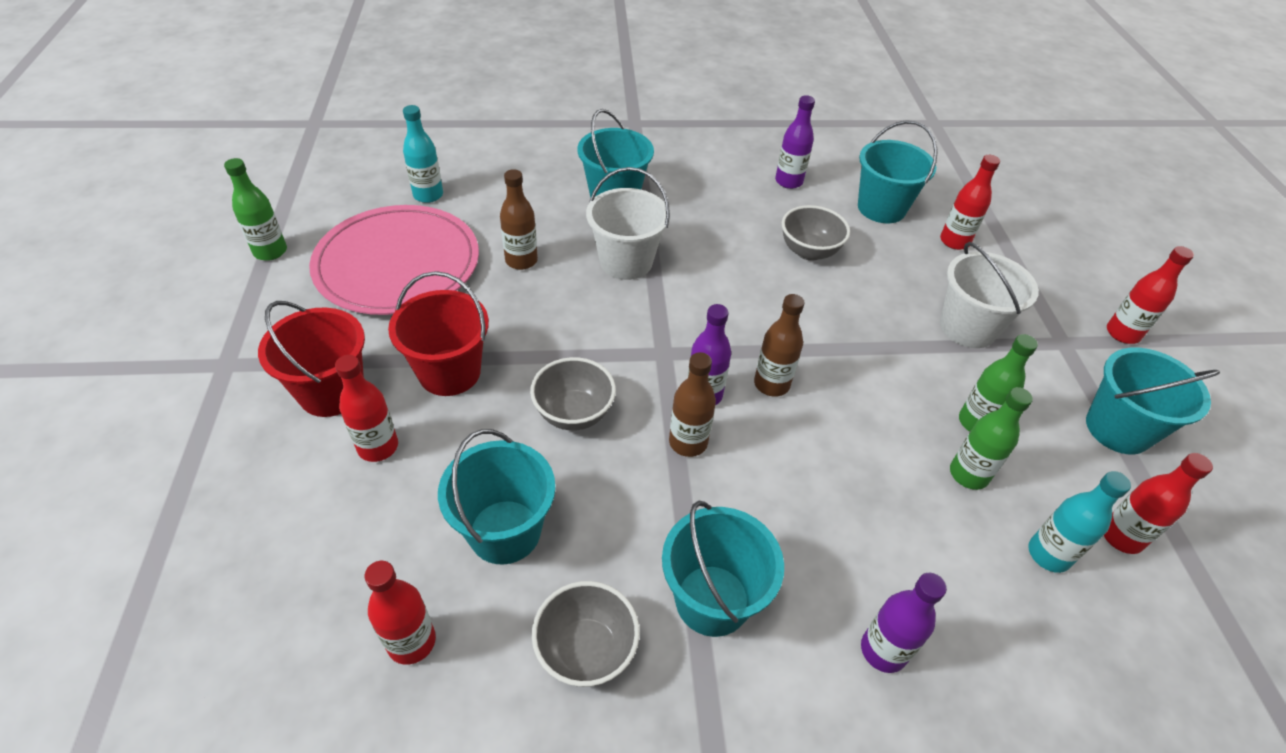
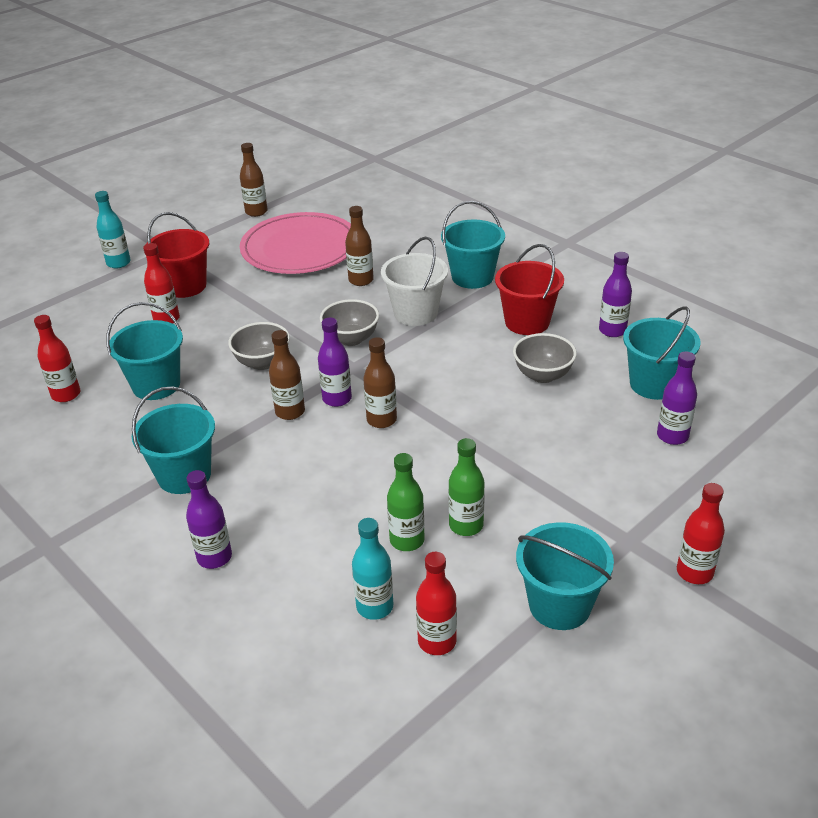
camera: 55 degrees right, 10 degrees down
(270, 251) = (256, 212): green bottle -> brown bottle
(428, 195) = (370, 223): turquoise bottle -> turquoise bottle (118, 263)
(449, 372) = (242, 309): red bucket -> red bucket (527, 322)
(586, 650) = (111, 448): grey bowl -> grey bowl (351, 339)
(954, 241) = (672, 436): red bottle -> purple bottle
(967, 328) = (569, 483): white bucket -> none

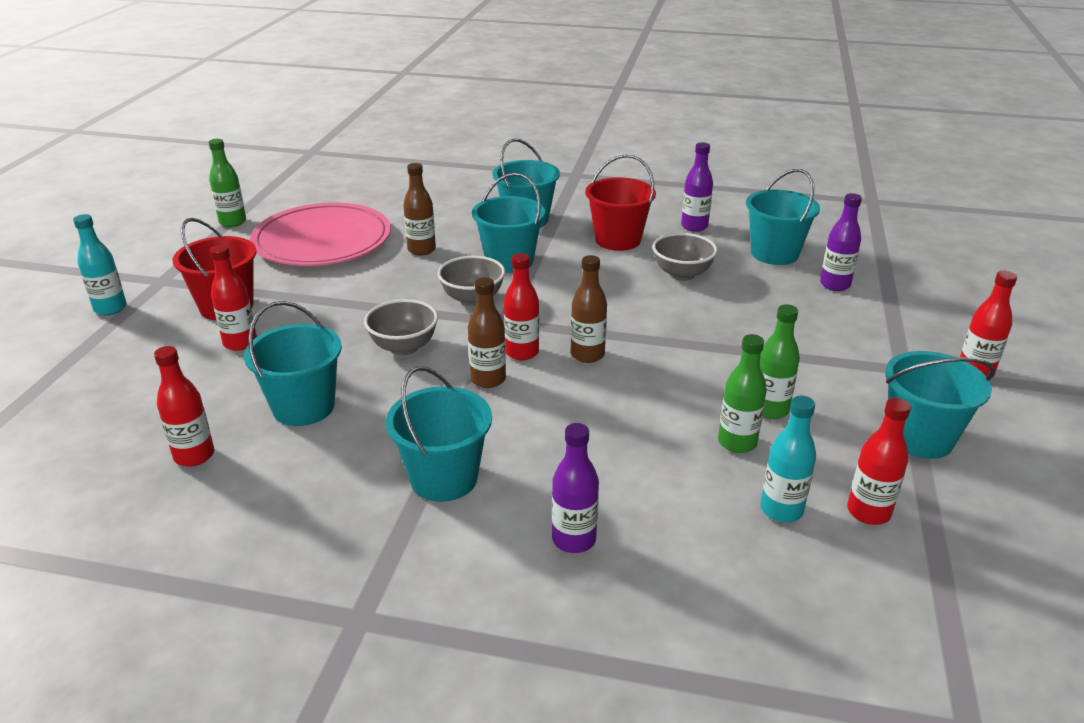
camera: 35 degrees left, 5 degrees down
(256, 212) = (232, 222): brown bottle -> green bottle
(337, 399) = (522, 352): purple bottle -> red bottle
(415, 313) = (509, 261): white bucket -> turquoise bucket

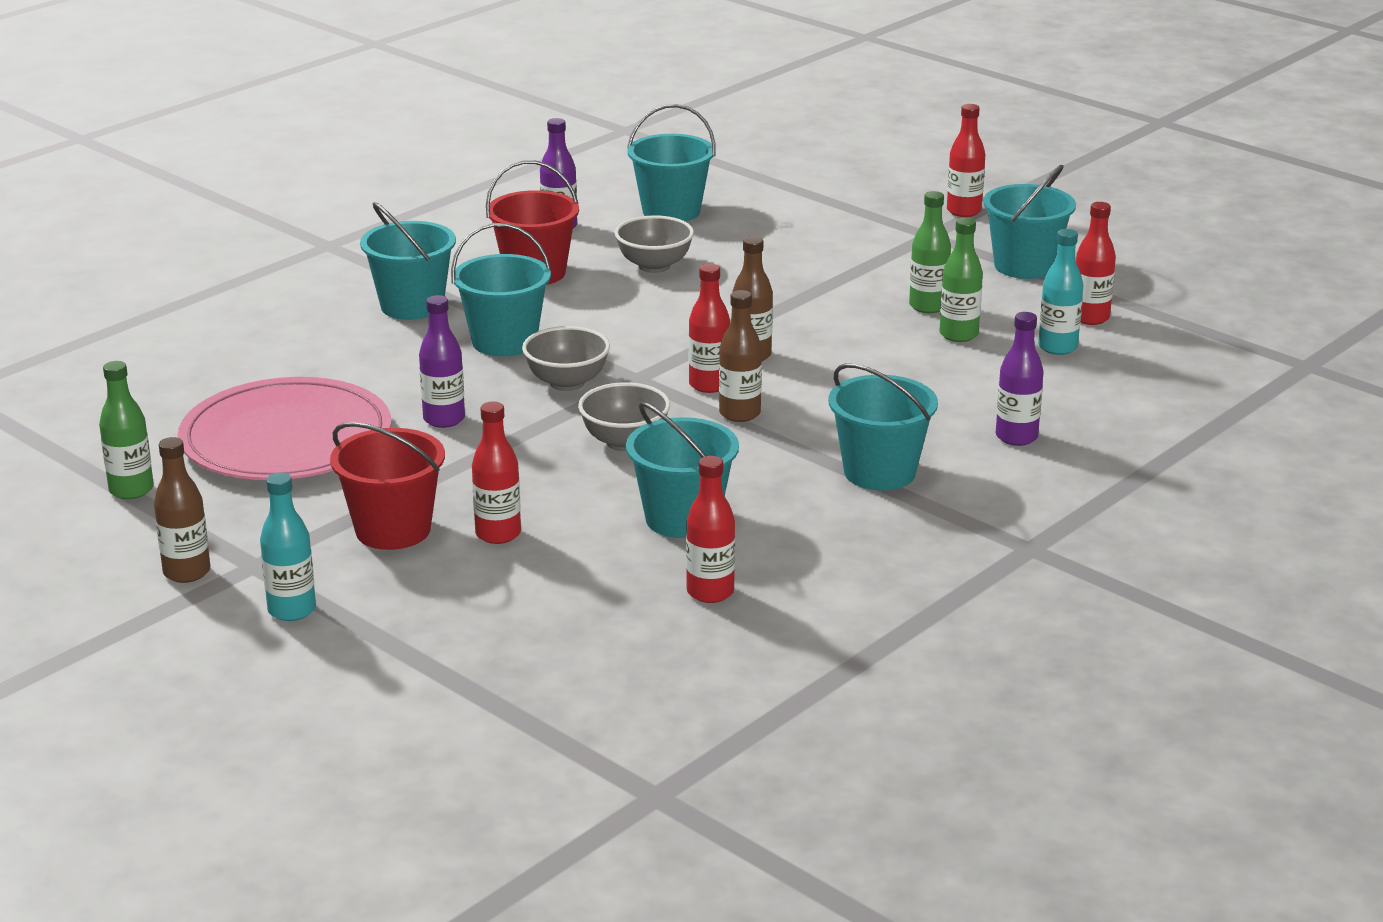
camera: 60 degrees left, 5 degrees down
(421, 250) = (404, 383): brown bottle -> brown bottle (187, 572)
(835, 285) = (764, 208): purple bottle -> purple bottle (444, 419)

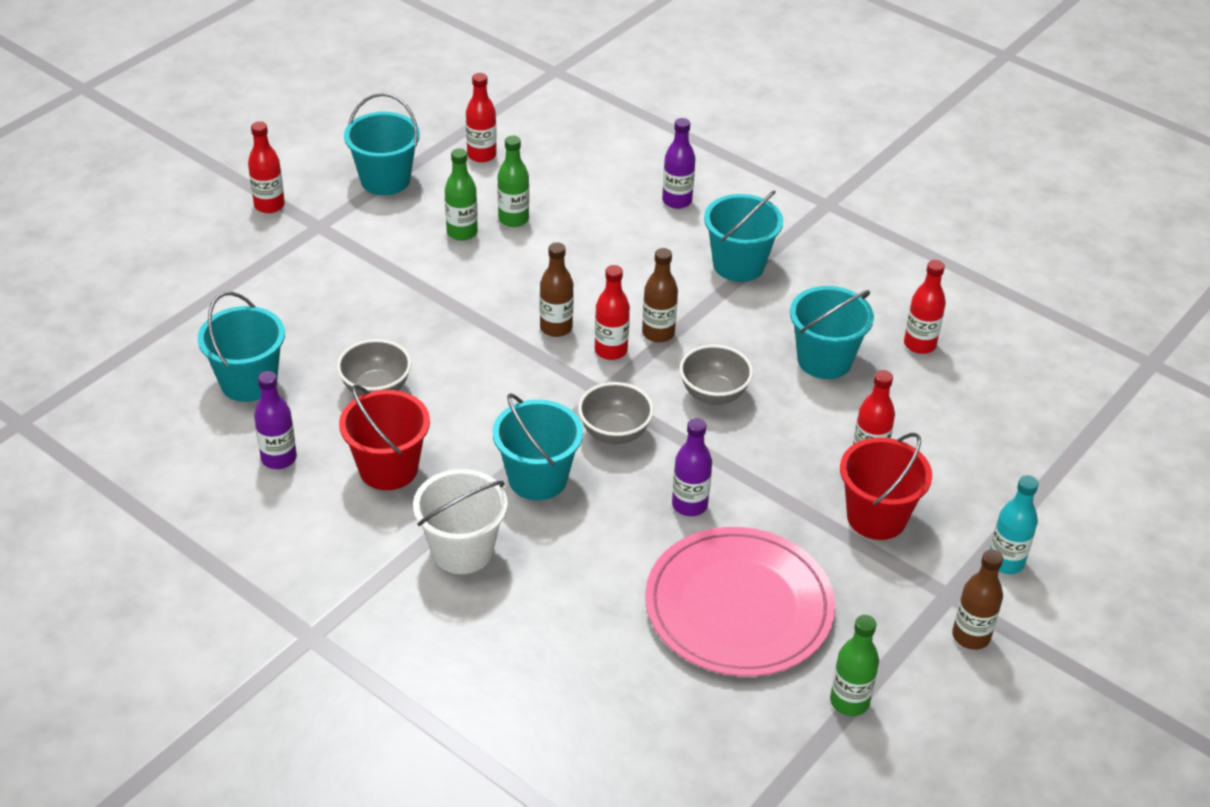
camera: 95 degrees left, 15 degrees up
(412, 306) = (462, 550): turquoise bucket -> white bucket
(1057, 347) = (533, 173): turquoise bottle -> none

